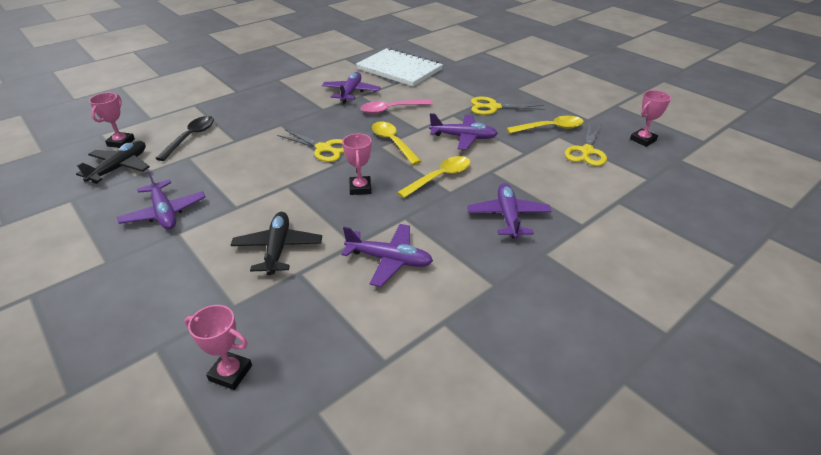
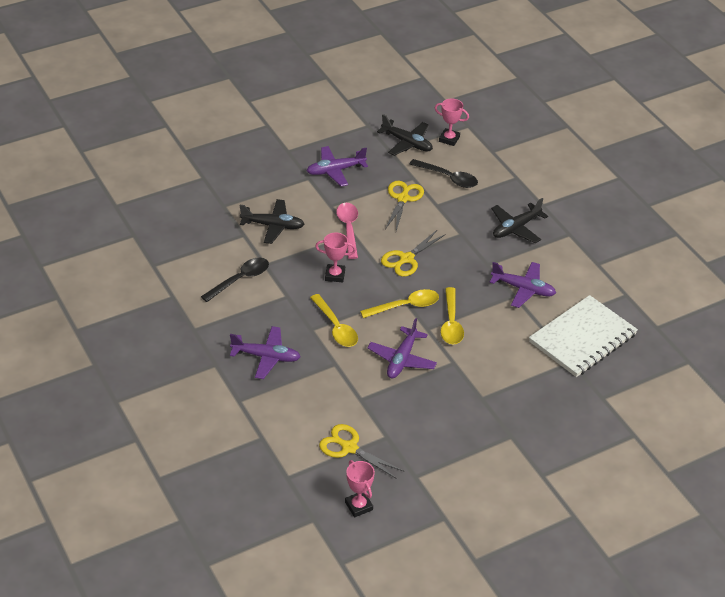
camera: 100 degrees right, 5 degrees up
(230, 373) = (172, 205): pink trophy -> none
(271, 100) = (516, 228): none -> black plane
(389, 260) = (240, 280): purple plane -> black spoon
(391, 109) = (475, 315): pink spoon -> pink spoon (348, 229)
(493, 107) = (463, 400): yellow scissors -> yellow scissors (403, 198)
(550, 128) = (404, 434): yellow spoon -> yellow spoon (451, 323)

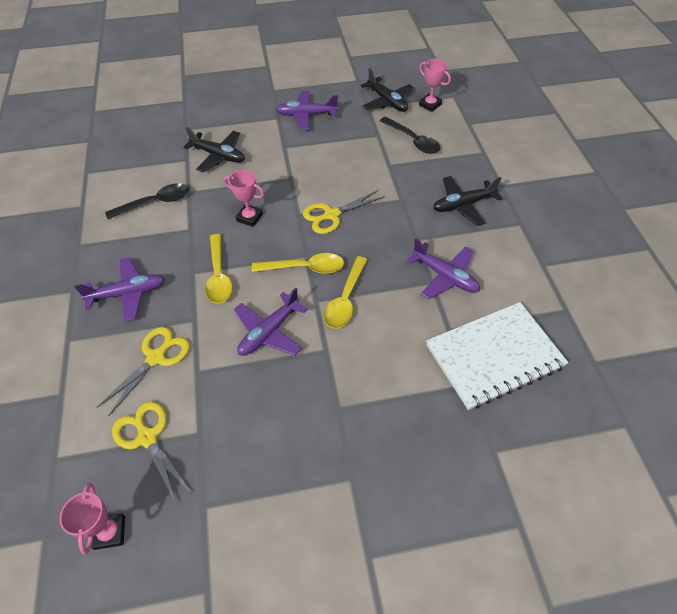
camera: 20 degrees right, 10 degrees up
(266, 357) = (128, 293): purple plane -> purple plane turned 45 degrees counterclockwise
(348, 229) = (289, 173): pink spoon -> none
(403, 198) = (358, 152): yellow scissors -> yellow scissors (156, 357)

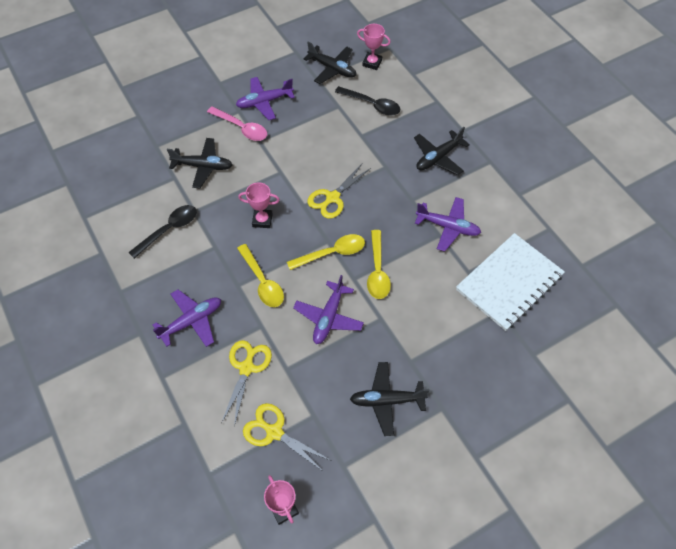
camera: 20 degrees left, 5 degrees up
(272, 132) = (241, 128): none -> pink spoon
(290, 445) = (387, 400): none -> black plane

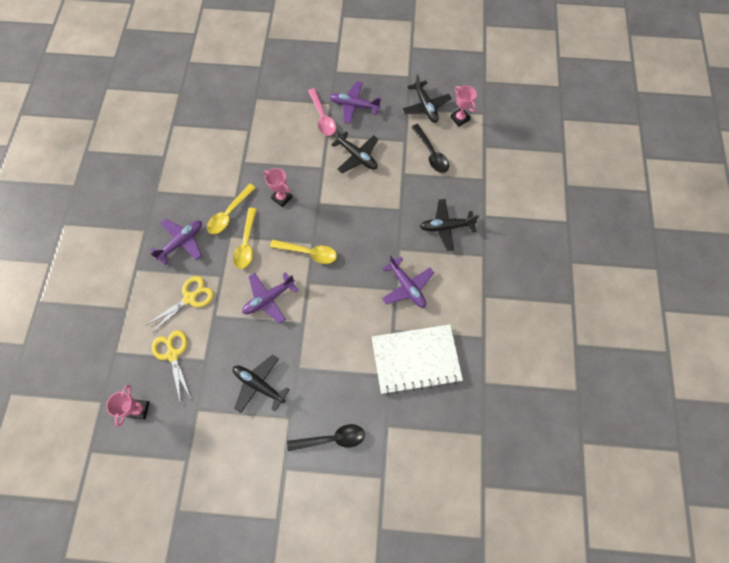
camera: 35 degrees right, 10 degrees up
(168, 230) = (216, 166): black spoon -> black spoon (331, 439)
(191, 321) = (181, 242): purple plane -> purple plane turned 45 degrees counterclockwise
(203, 166) = (274, 132): black plane -> black plane (357, 156)
(332, 198) = (342, 211): yellow scissors -> none
(377, 271) = (329, 287): yellow spoon -> yellow spoon (229, 213)

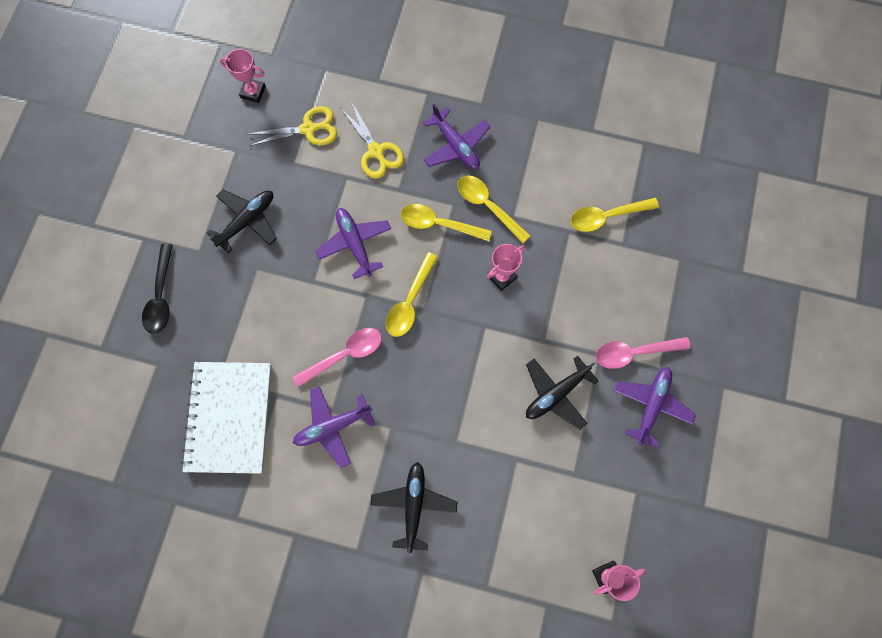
camera: 100 degrees right, 5 degrees up
(230, 141) = (607, 216): none -> yellow spoon
(355, 289) = (344, 355): none -> pink spoon
(425, 106) = (638, 522): black plane -> none
(431, 153) = (546, 511): black spoon -> none

